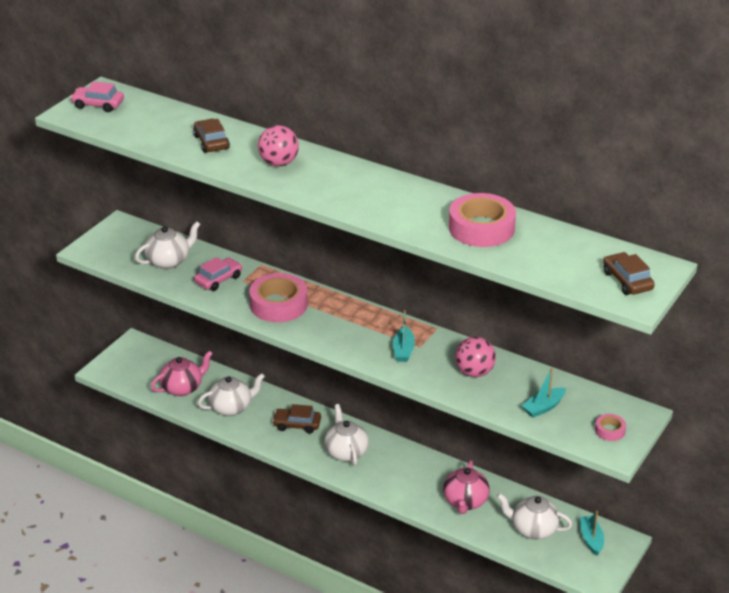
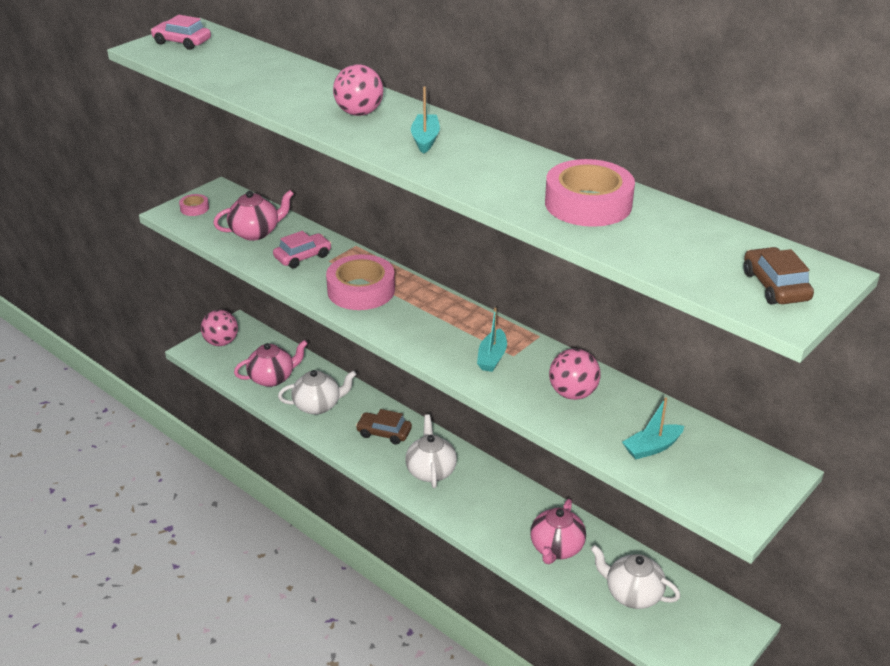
camera: 10 degrees right, 0 degrees up
(124, 360) = (221, 342): none -> pink ball
(169, 261) = (256, 232): white teapot -> pink teapot
(211, 142) = (290, 86): brown car -> none
(591, 539) = (703, 617): turquoise boat -> turquoise boat (425, 139)
(610, 430) = (735, 489): pink tape -> pink tape (194, 208)

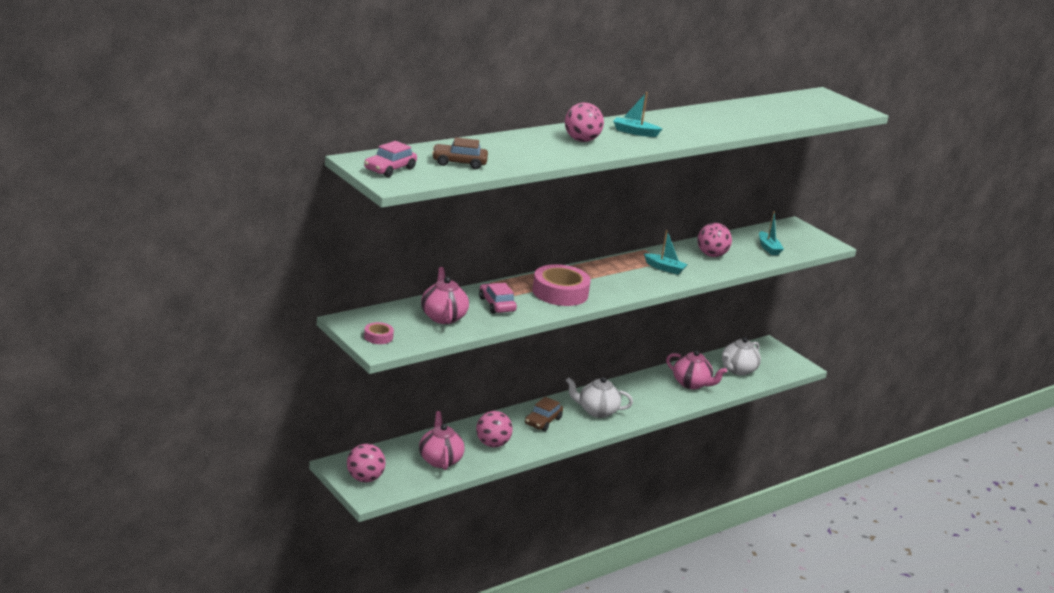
camera: 80 degrees left, 10 degrees down
(318, 405) = (492, 444): white teapot -> pink ball
(588, 204) = (738, 116): pink tape -> none
(775, 286) = (833, 105): brown car -> brown car (459, 163)

